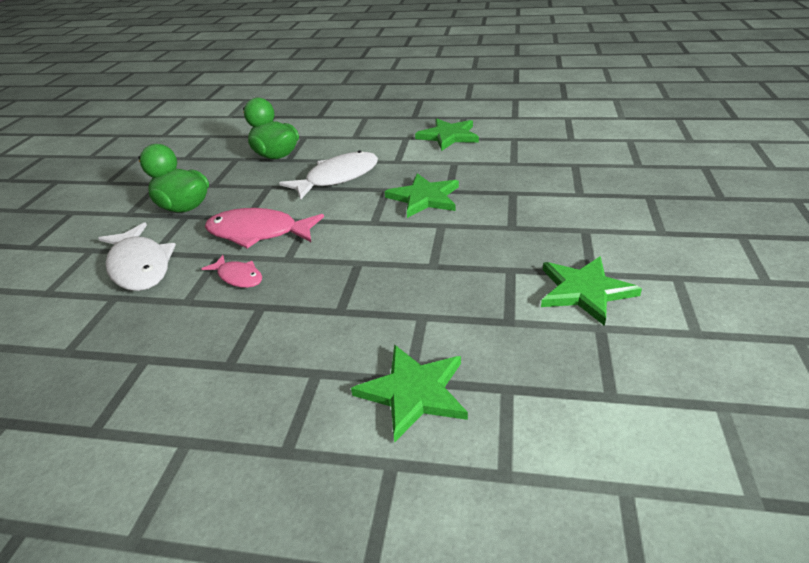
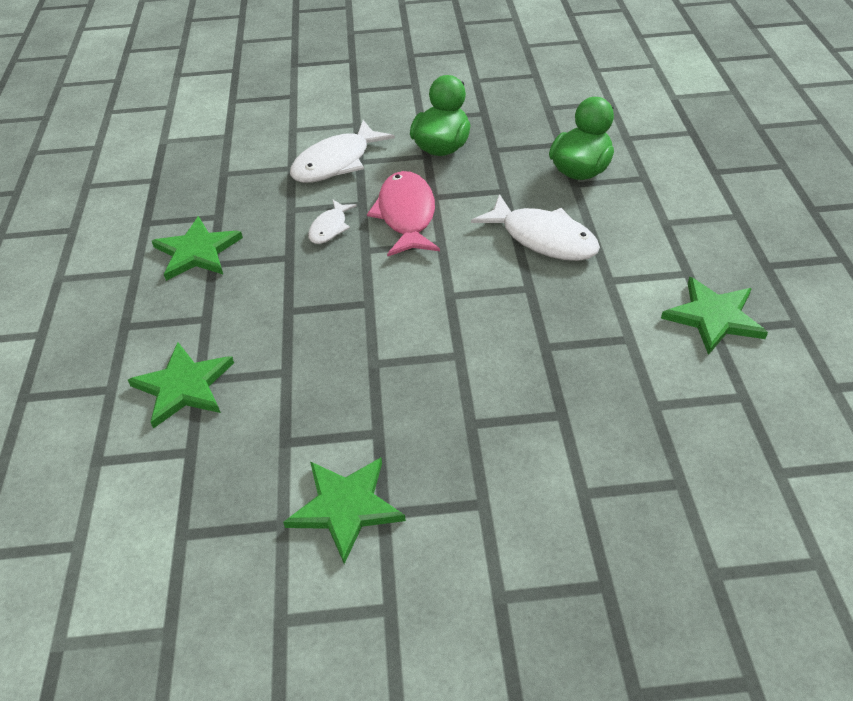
camera: 75 degrees right, 10 degrees up
(238, 277) = (330, 228): pink fish -> white fish
(424, 198) = (518, 327): green star -> green star (197, 252)

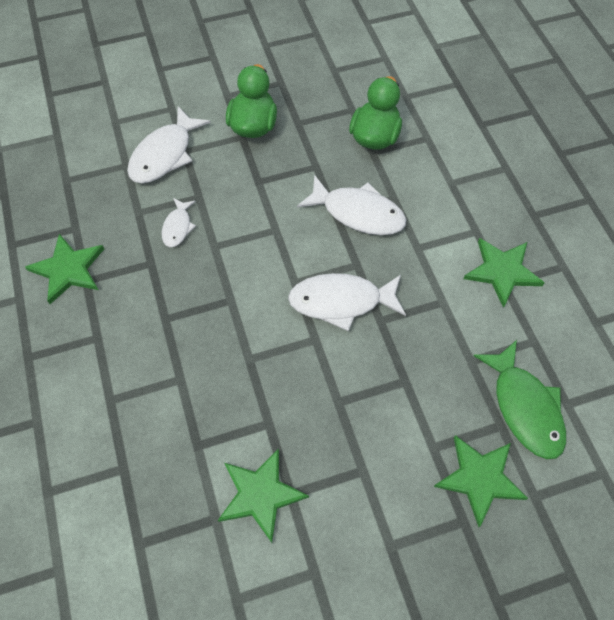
camera: 15 degrees left, 15 degrees up
(183, 386) = (99, 408): green star -> green star (479, 478)
(406, 215) = (240, 204): pink fish -> none
(500, 321) = (341, 301): none -> white fish
(717, 467) = (524, 407): none -> green fish

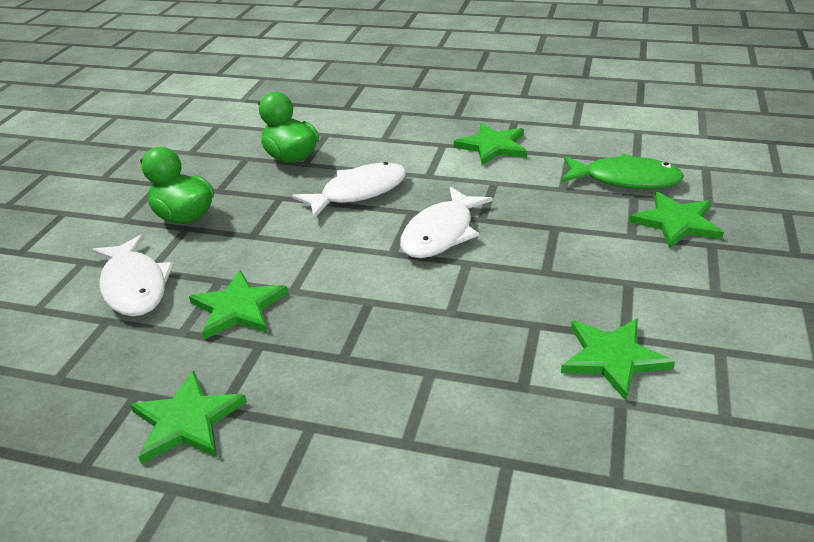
camera: 55 degrees left, 25 degrees down
(178, 227) = (238, 308): white fish -> green star

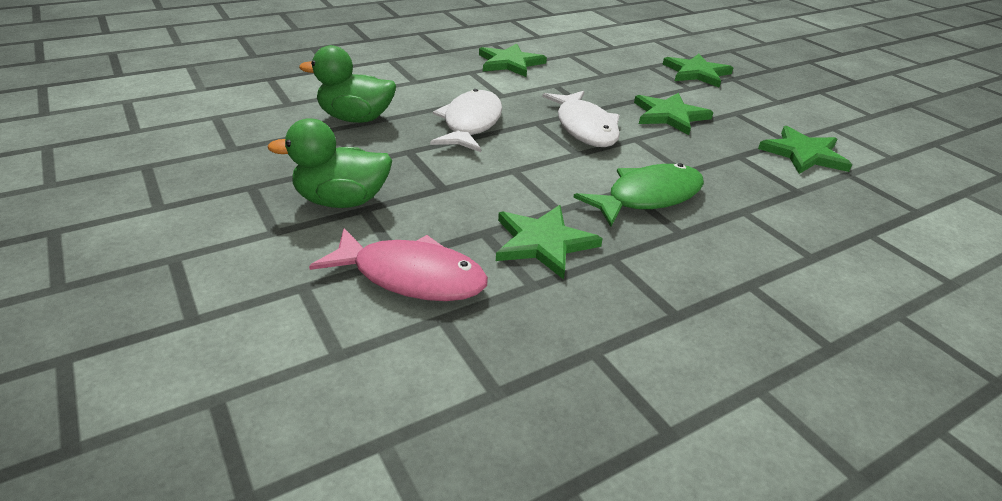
camera: 50 degrees left, 0 degrees up
(134, 286) = (411, 277): white fish -> pink fish
(187, 421) = (672, 339): green star -> green star (669, 115)
(625, 180) = (628, 58): green fish -> green fish (648, 197)

